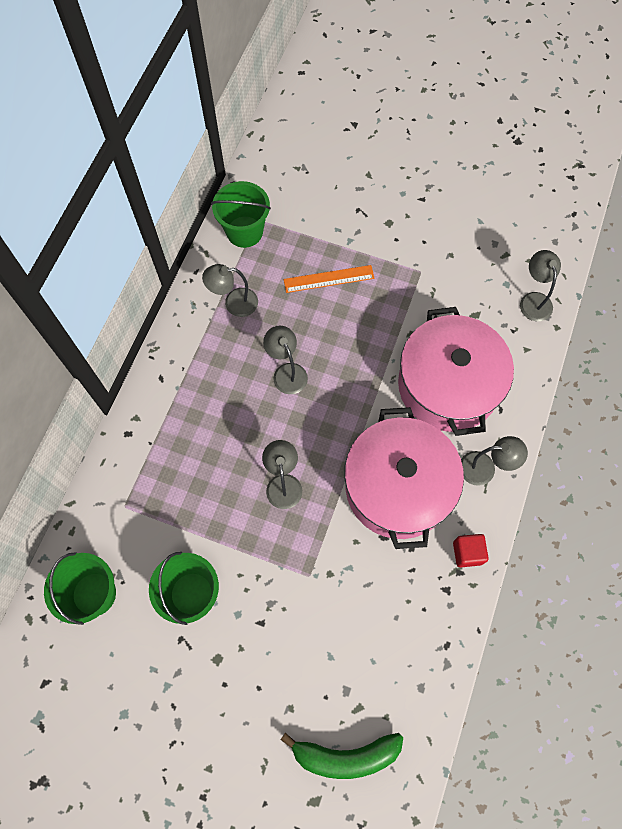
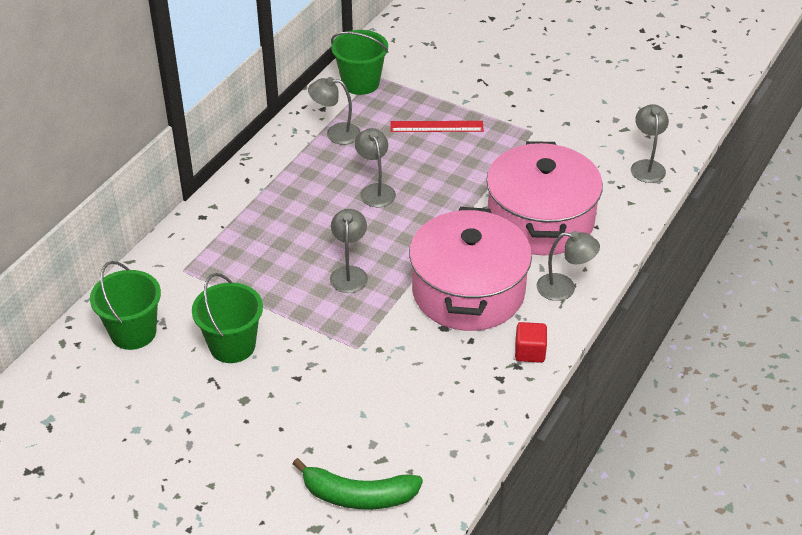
camera: 10 degrees right, 25 degrees down
(329, 279) = (436, 127): orange ruler -> red ruler

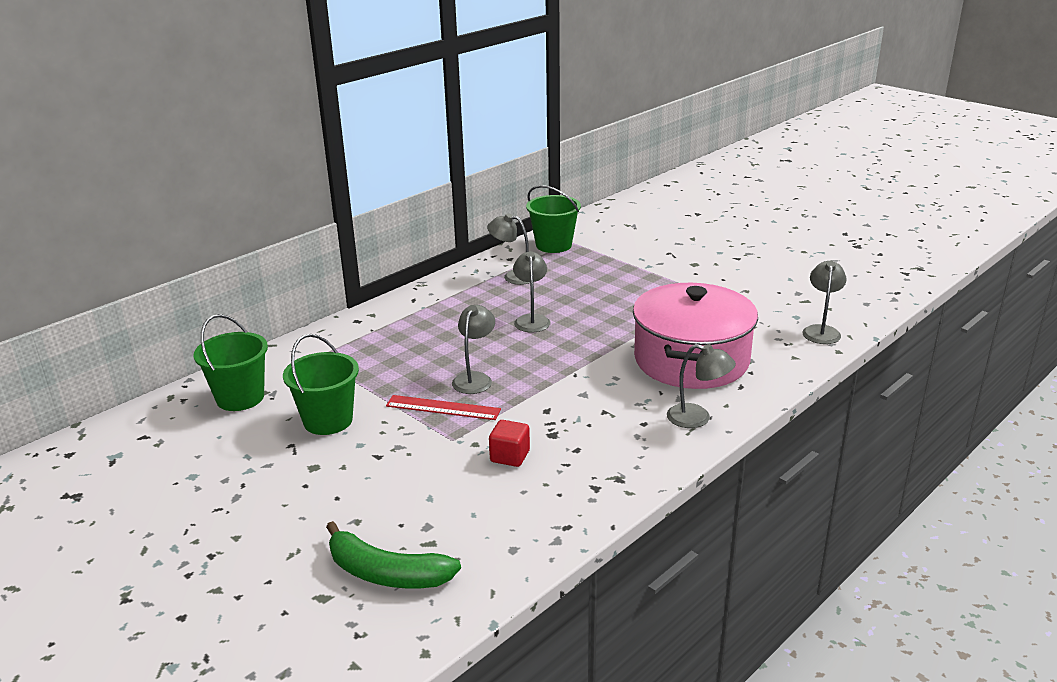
camera: 15 degrees right, 15 degrees down
(436, 127) = (613, 281): red ruler -> red ruler (443, 408)
(468, 291) = (591, 408): pink pot -> none
(529, 352) = (638, 468): red cube -> red cube (510, 456)

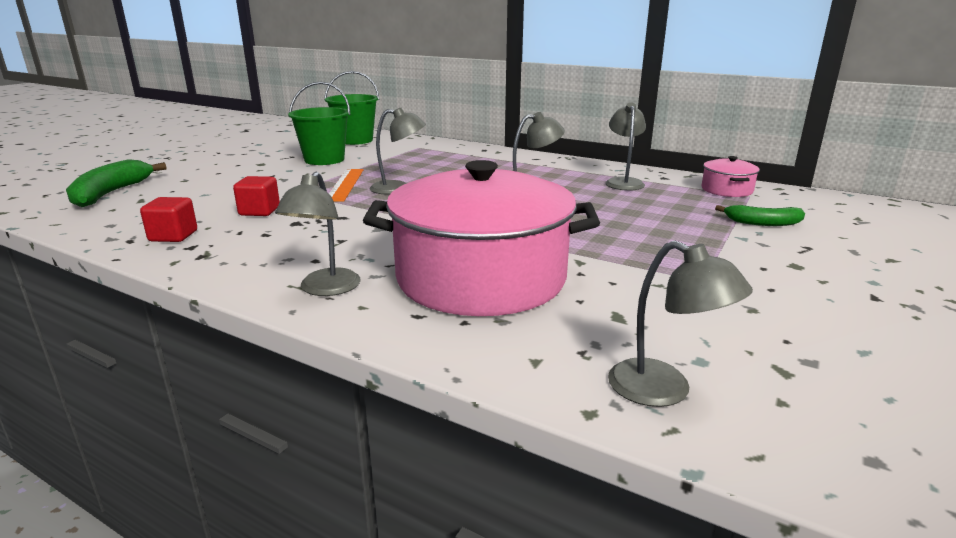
camera: 75 degrees right, 5 degrees down
(443, 408) = (345, 184): red ruler -> orange ruler
(553, 245) = (726, 190): green bucket -> pink pot
(564, 501) = (173, 236): none -> red cube
(625, 253) = (762, 223): none -> green banana
(821, 331) = (664, 390): grey lamp -> grey lamp turned 45 degrees clockwise

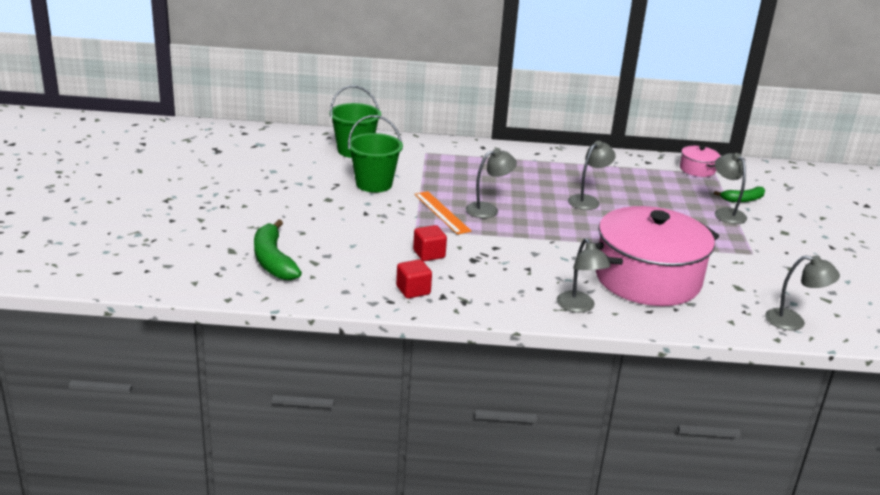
camera: 30 degrees left, 5 degrees up
(623, 182) = (628, 172): grey lamp -> grey lamp (725, 213)

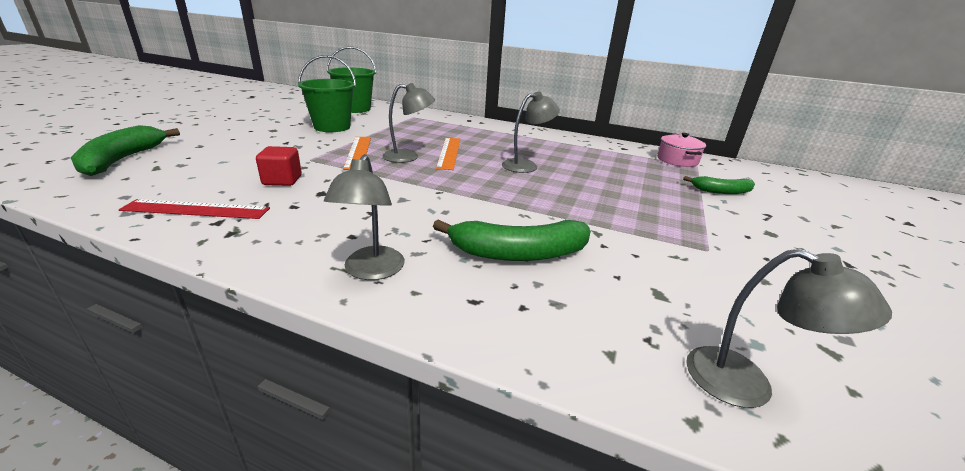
camera: 20 degrees right, 0 degrees up
(413, 290) = (196, 209): red cube -> red ruler
(514, 198) = (449, 153): none -> orange ruler
(647, 279) = (518, 253): pink pot -> green banana
(725, 213) = (691, 200): grey lamp -> none

